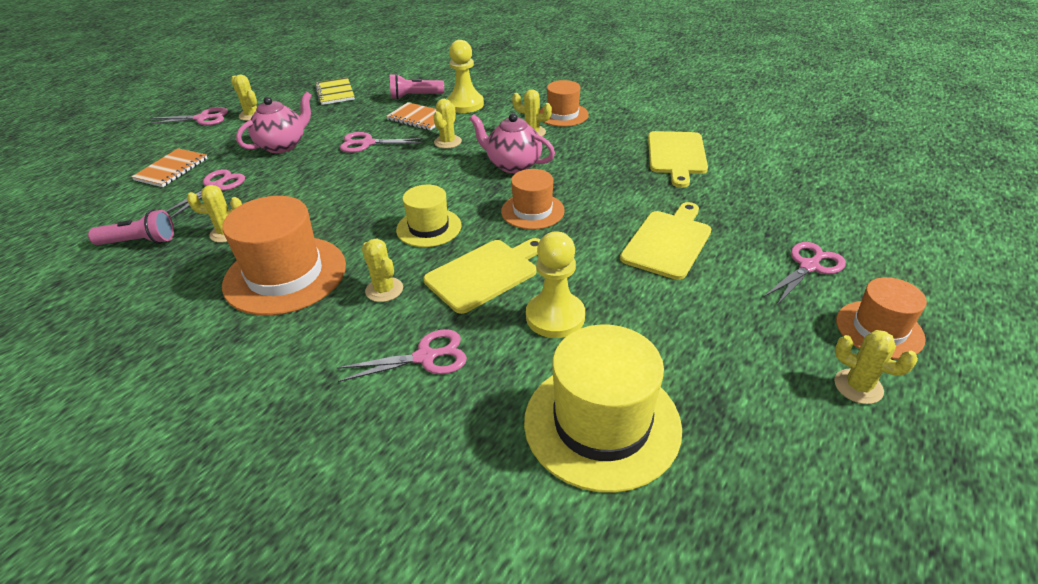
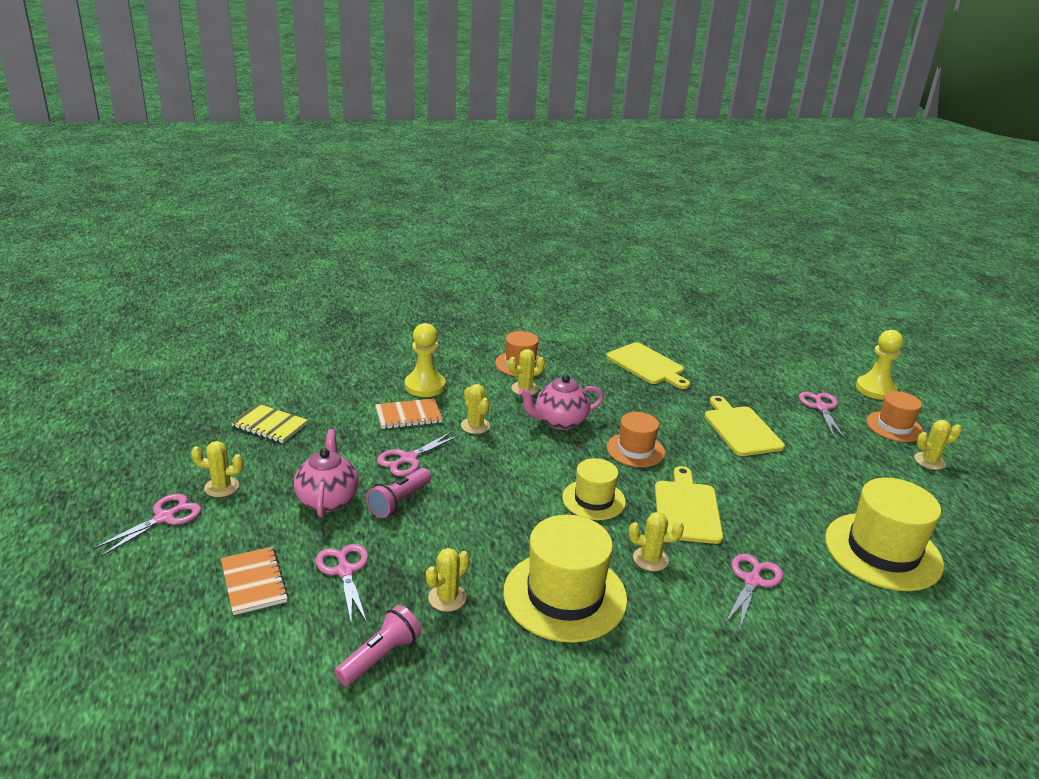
camera: 50 degrees left, 10 degrees down
(285, 275) = (565, 595): orange hat -> yellow hat
(415, 96) = (363, 396): pink flashlight -> pink flashlight (399, 501)
(555, 317) = (768, 510): yellow pawn -> yellow pawn (875, 389)

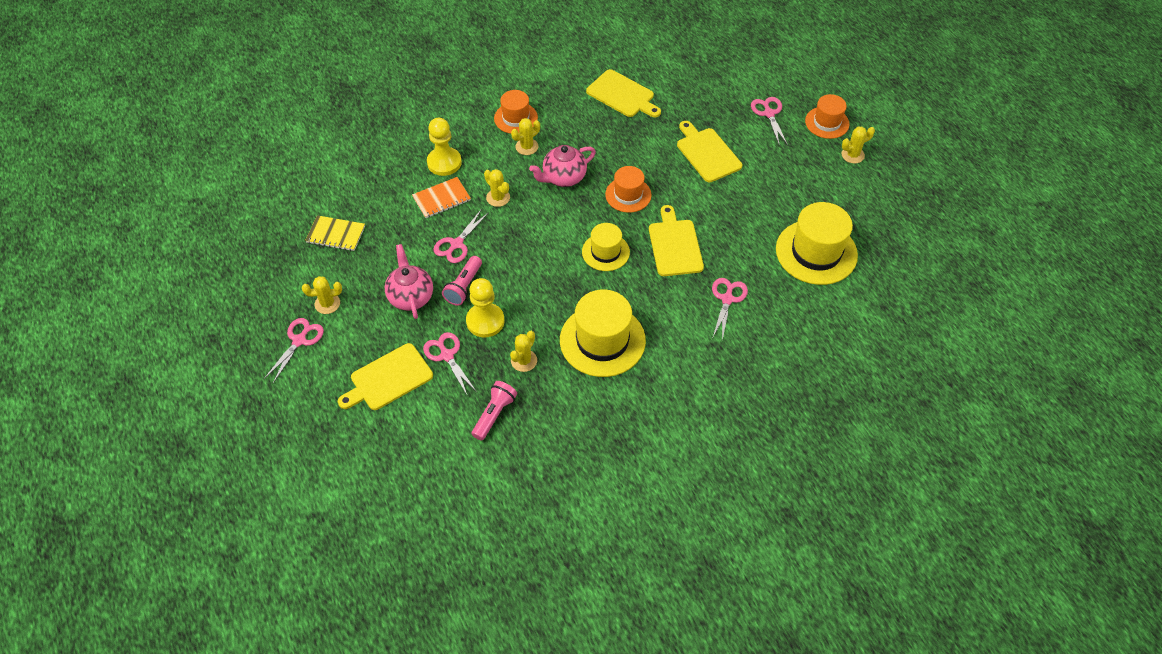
camera: 10 degrees left, 25 degrees up
(253, 582) = (388, 379): orange notebook -> yellow cutting board
(650, 559) = (655, 296): yellow cactus -> none
(875, 389) = (812, 81): yellow pawn -> yellow pawn (485, 321)

